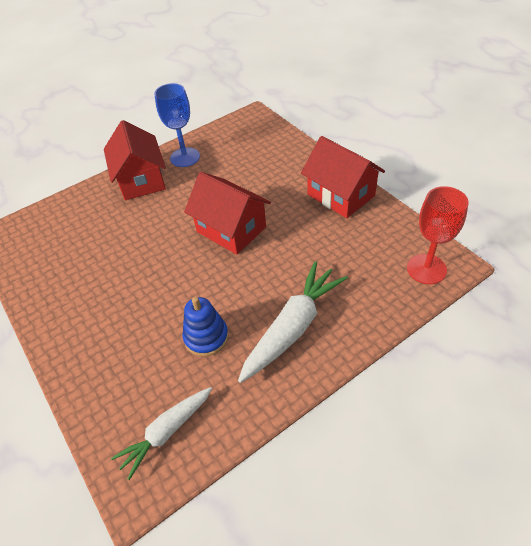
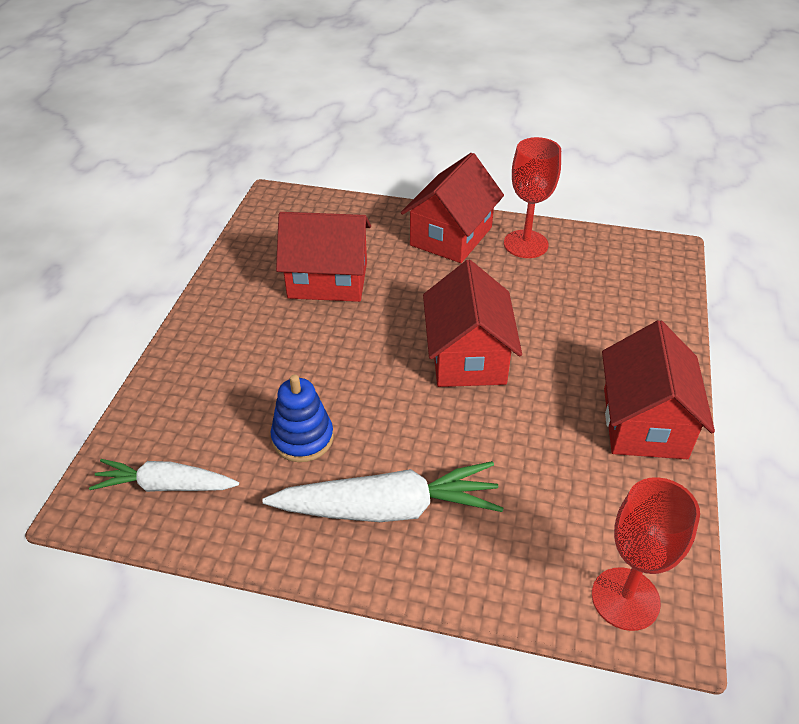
camera: 45 degrees right, 5 degrees down
(103, 252) = (328, 280): none -> red house
(185, 157) = (525, 244): blue goblet -> red goblet

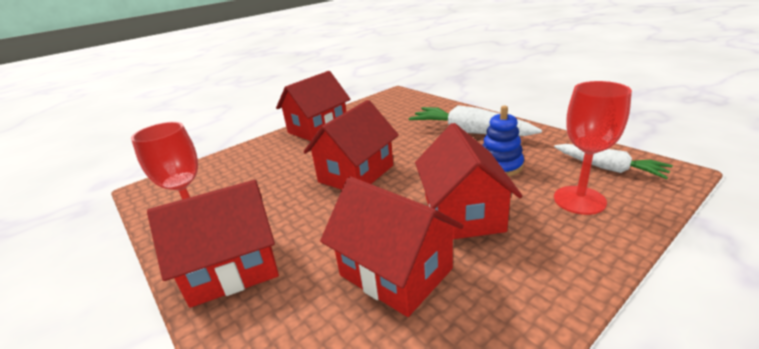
camera: 140 degrees left, 15 degrees down
(308, 350) = (463, 213): none -> red house
(625, 598) = (401, 98): red goblet -> red goblet (579, 200)

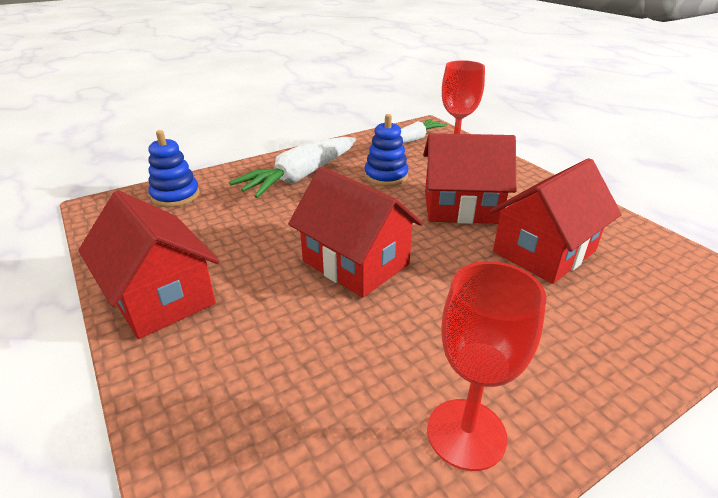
camera: 85 degrees left, 5 degrees up
(232, 268) = (551, 374): red house -> none
(416, 104) = (175, 196): none -> blue stacking toy

